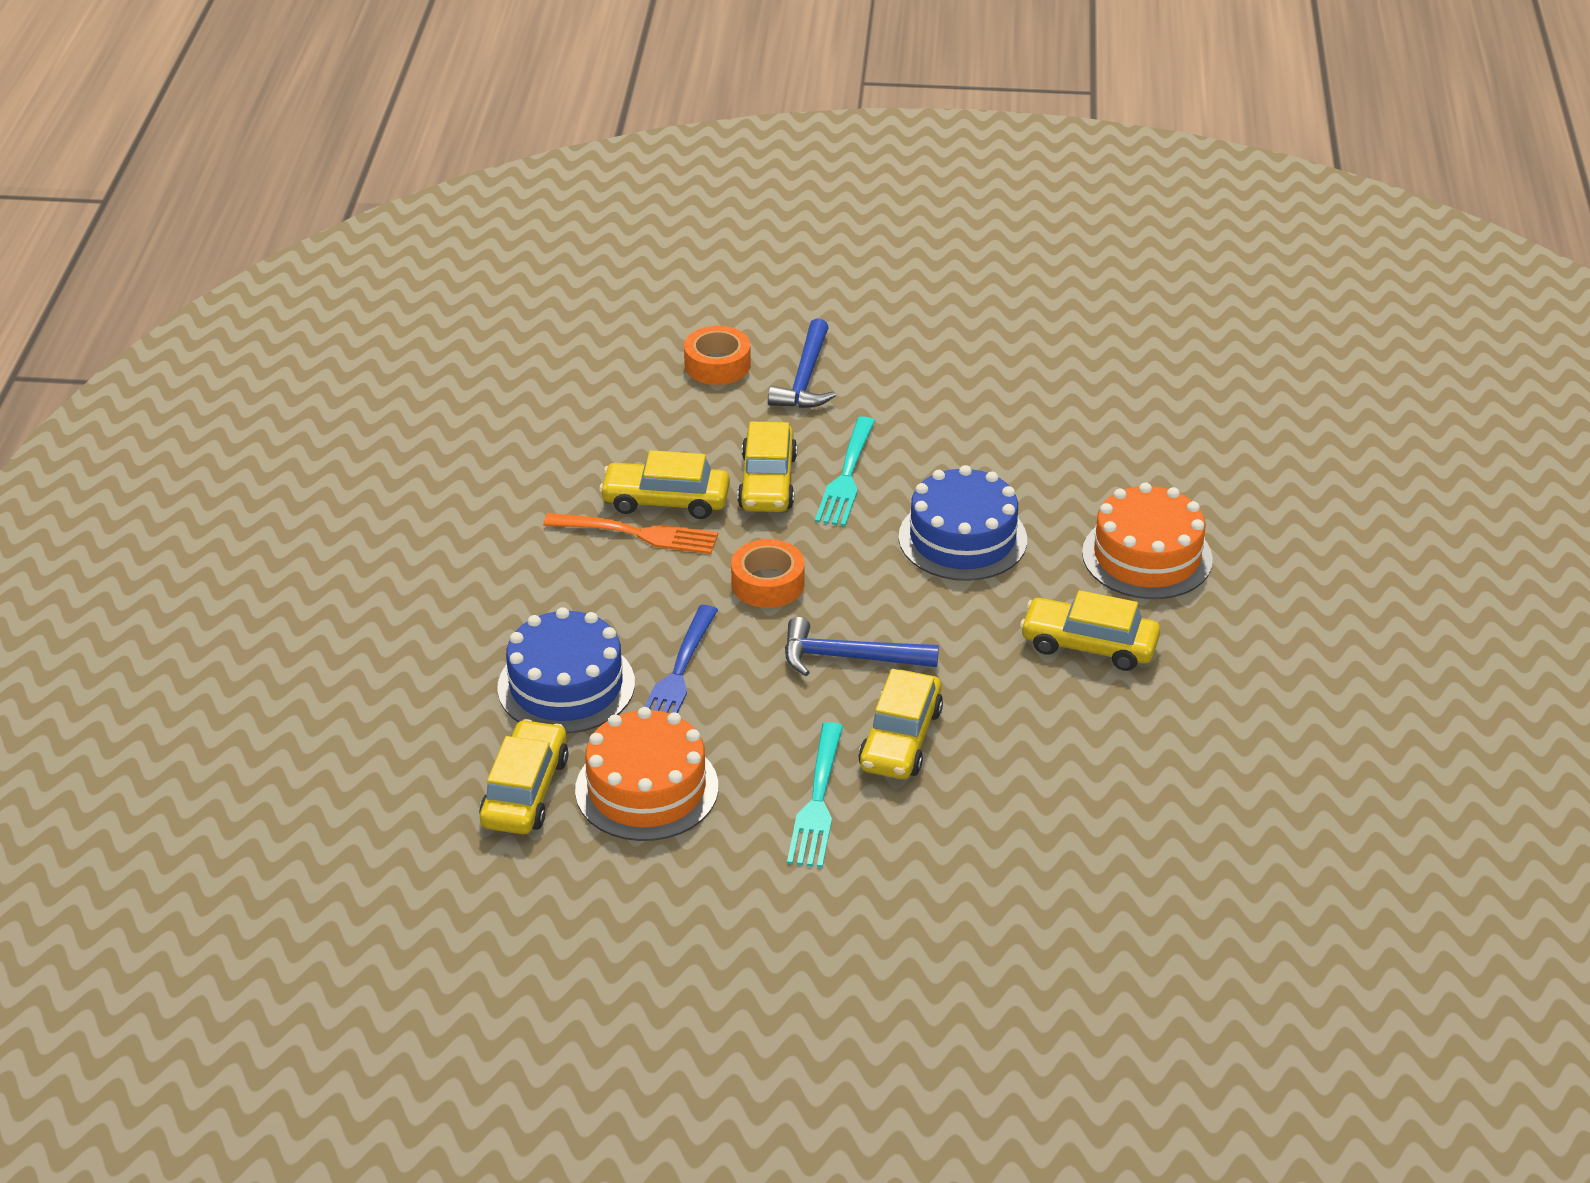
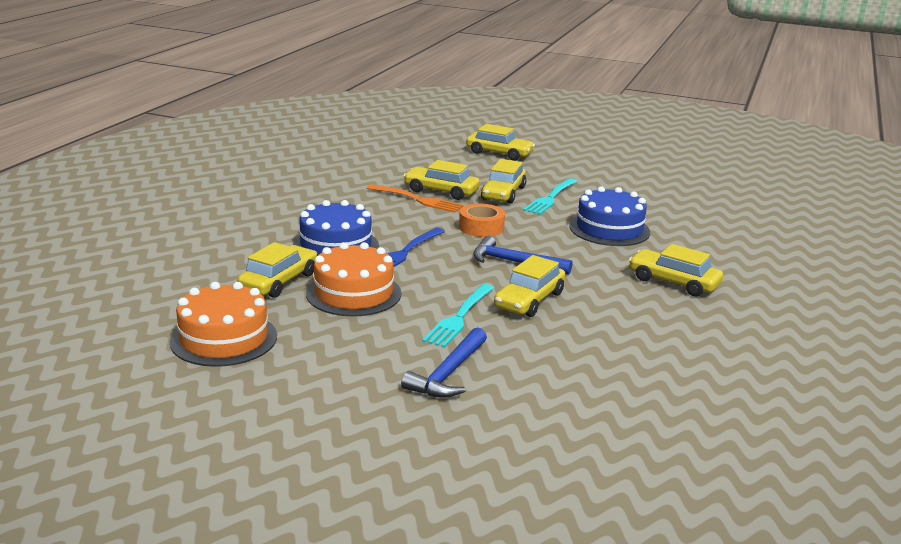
camera: 15 degrees right, 15 degrees down
(717, 365) = (499, 153): orange tape -> yellow car
(805, 378) = (545, 164): blue hammer -> blue hammer (448, 373)
(1147, 556) = (725, 253): orange cake -> orange cake (224, 338)

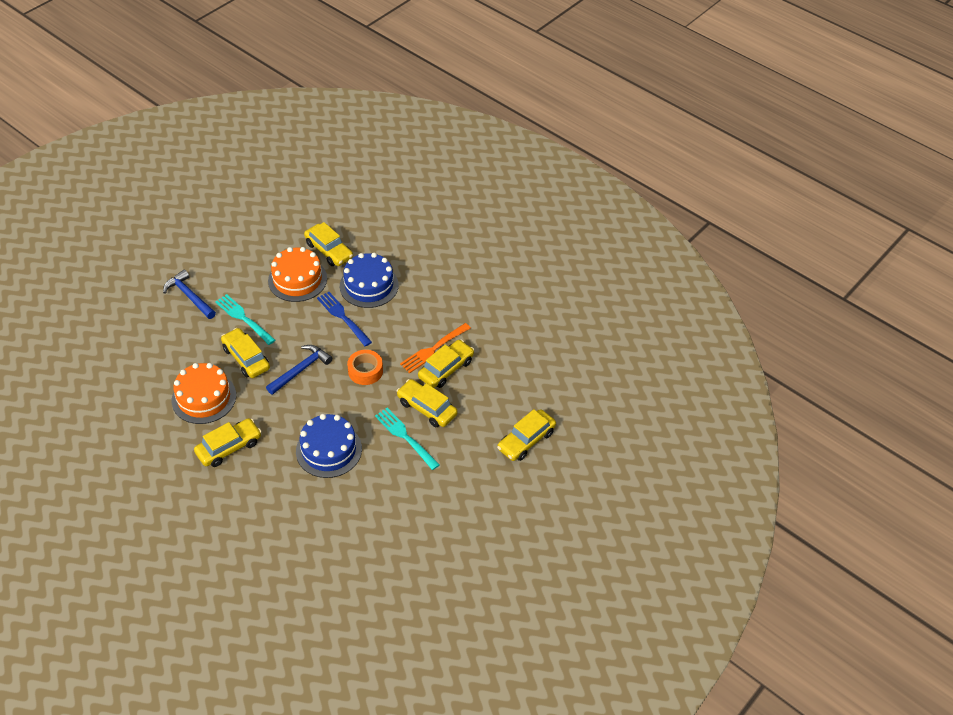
camera: 110 degrees right, 25 degrees up
(224, 338) = (273, 220): orange cake -> orange cake (204, 398)

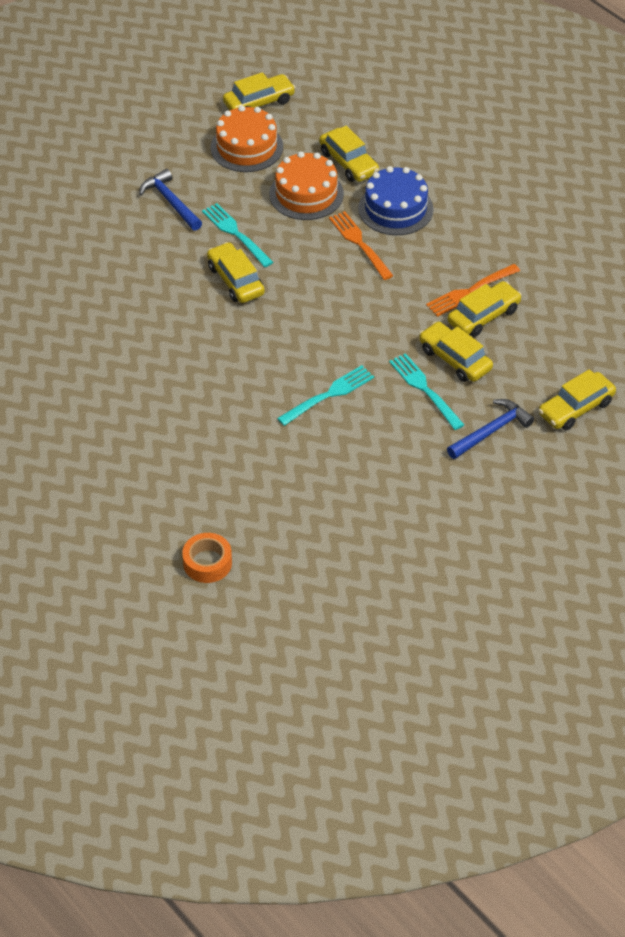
camera: 10 degrees right, 0 degrees up
(204, 398) = (181, 321): orange cake -> orange cake (246, 147)
(229, 447) = (207, 380): yellow car -> yellow car (259, 102)
(300, 370) = (302, 300): blue hammer -> blue hammer (491, 431)
(329, 450) = (329, 395): blue cake -> turquoise fork
(343, 317) = (359, 243): blue fork -> orange fork
(365, 371) = (382, 309): orange tape -> orange tape (207, 563)

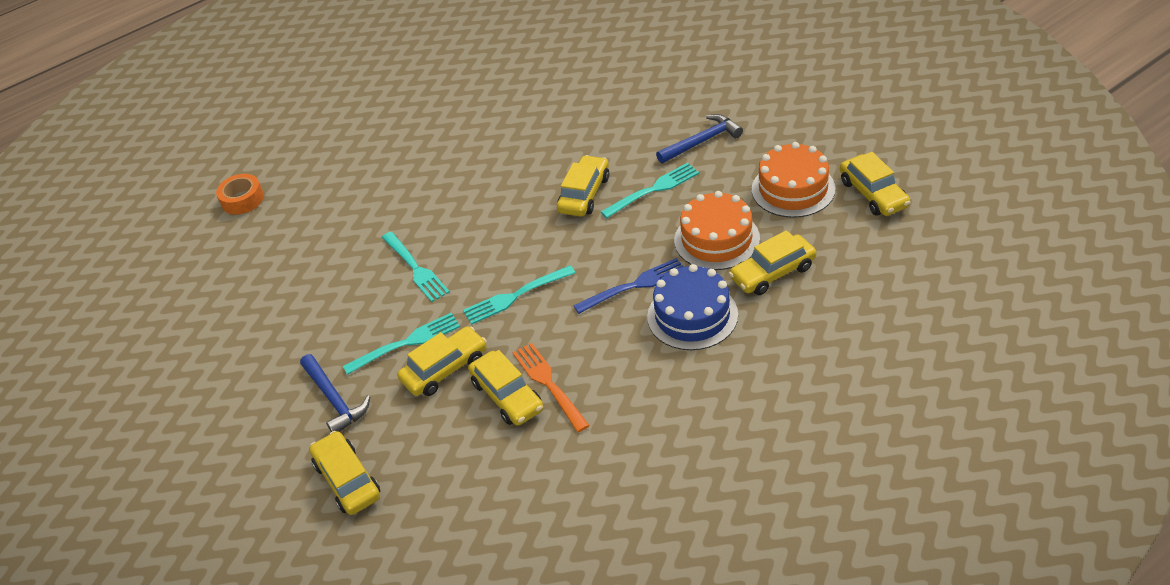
camera: 100 degrees right, 5 degrees down
(235, 280) = (584, 194): yellow car -> yellow car turned 45 degrees counterclockwise
(359, 243) = (634, 286): orange fork -> blue fork
(369, 319) = (515, 296): none -> turquoise fork

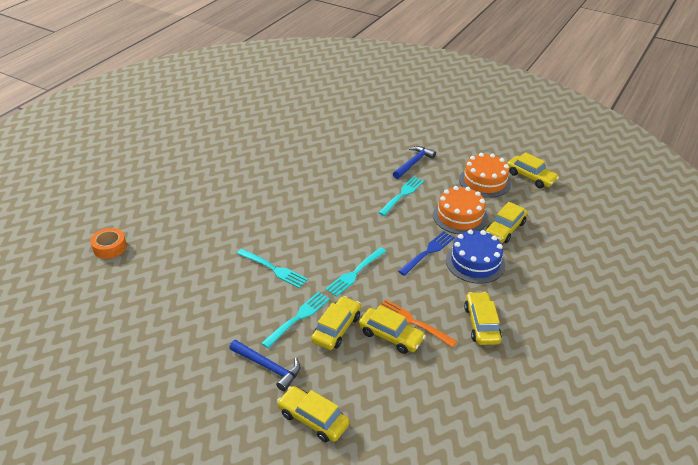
camera: 30 degrees left, 5 degrees down
(584, 194) = (360, 204): yellow car -> yellow car (481, 324)

